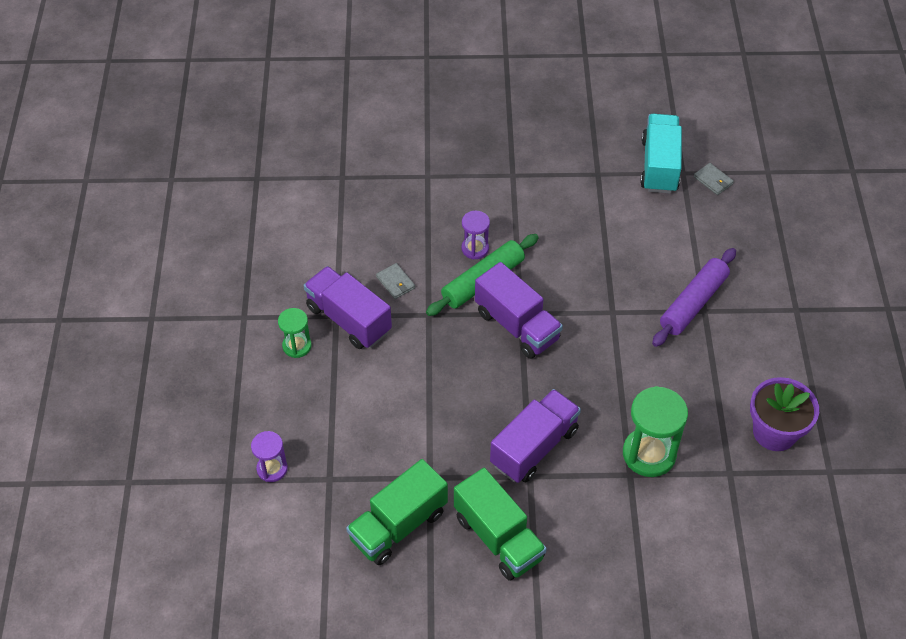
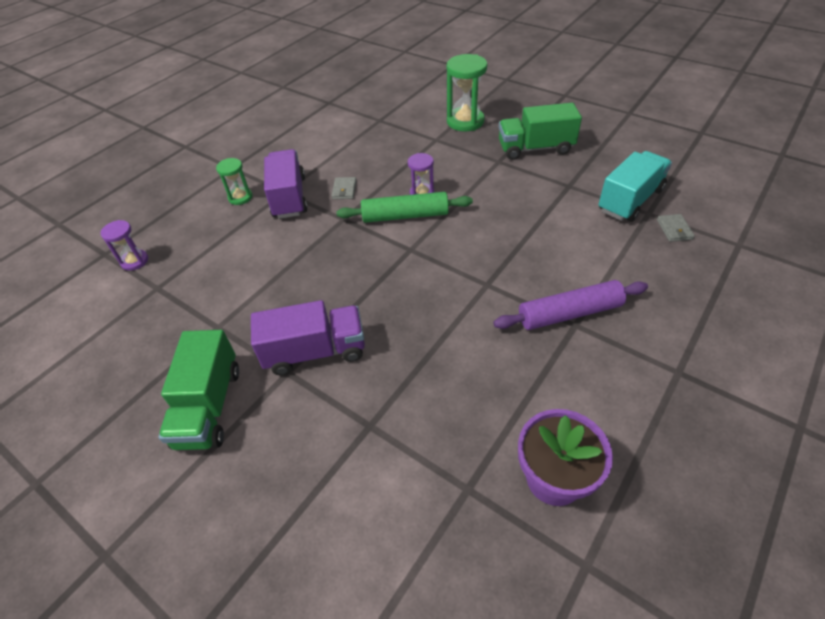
camera: 40 degrees right, 5 degrees down
(398, 525) = (156, 348): green truck -> green truck (535, 148)
(517, 325) = (398, 256): purple truck -> none
(649, 454) = (405, 418): green hourglass -> green hourglass (465, 121)

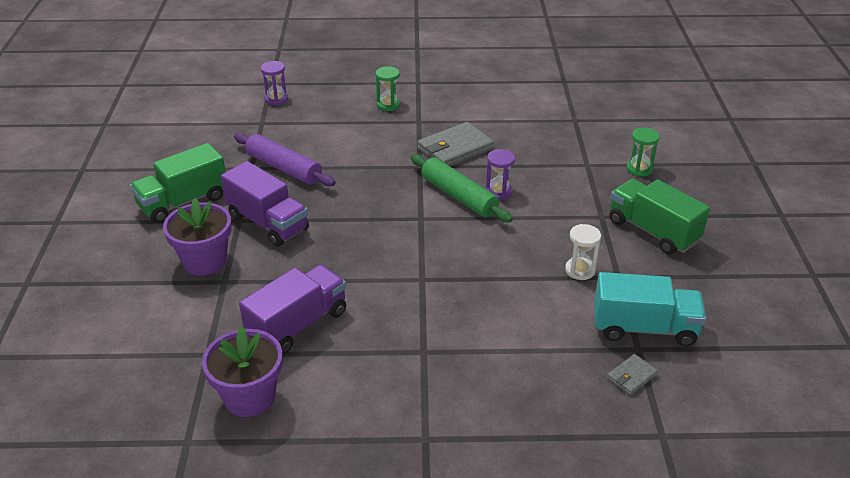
camera: 50 degrees right, 10 degrees down
(289, 197) = (414, 127): purple truck -> purple truck (298, 325)
(323, 429) = (205, 261): none -> purple flower pot
(344, 190) = (455, 149): grey wallet -> grey wallet, size x2.01
(465, 121) = (639, 169): green hourglass -> green hourglass, size x0.57
(547, 199) = (580, 270): none -> white hourglass
(569, 313) = (434, 342): purple rolling pin -> purple rolling pin (284, 168)

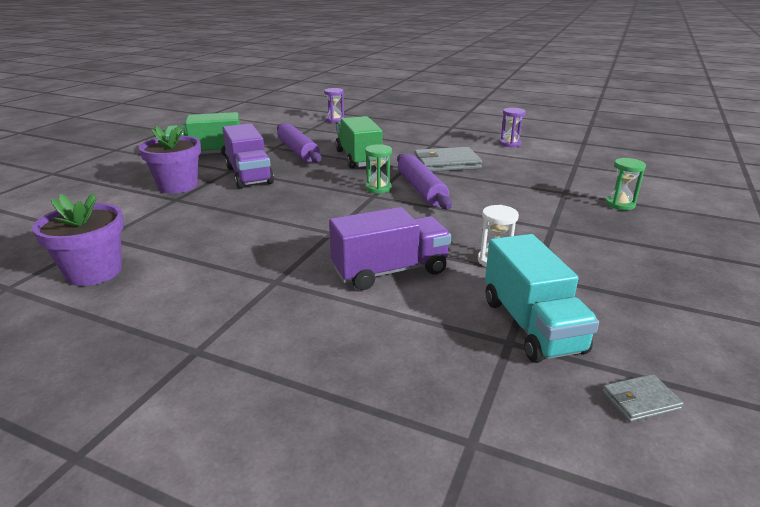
camera: 25 degrees right, 10 degrees down
(298, 325) = (193, 236): purple truck -> purple truck (390, 271)
(388, 105) = (415, 134): green hourglass -> green hourglass (378, 188)
(459, 196) = (421, 189): green rolling pin -> purple rolling pin
(499, 192) = (461, 193): purple hourglass -> purple hourglass (510, 144)
(631, 376) = (479, 366): grey wallet -> grey wallet (640, 400)
(644, 328) = (531, 325): turquoise truck -> turquoise truck turned 45 degrees clockwise
(652, 231) = (603, 249): green truck -> green truck (358, 158)

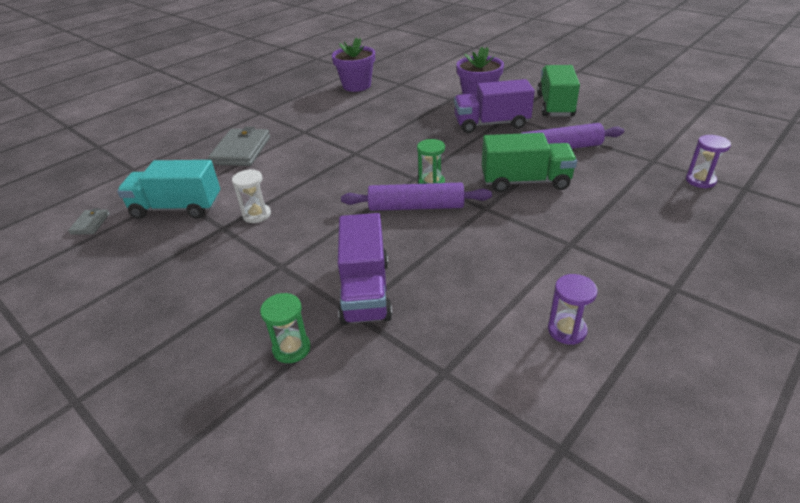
camera: 110 degrees right, 10 degrees up
(390, 271) = (282, 169): purple truck -> purple truck (365, 291)
(446, 163) = (490, 241): grey wallet -> grey wallet (241, 150)

